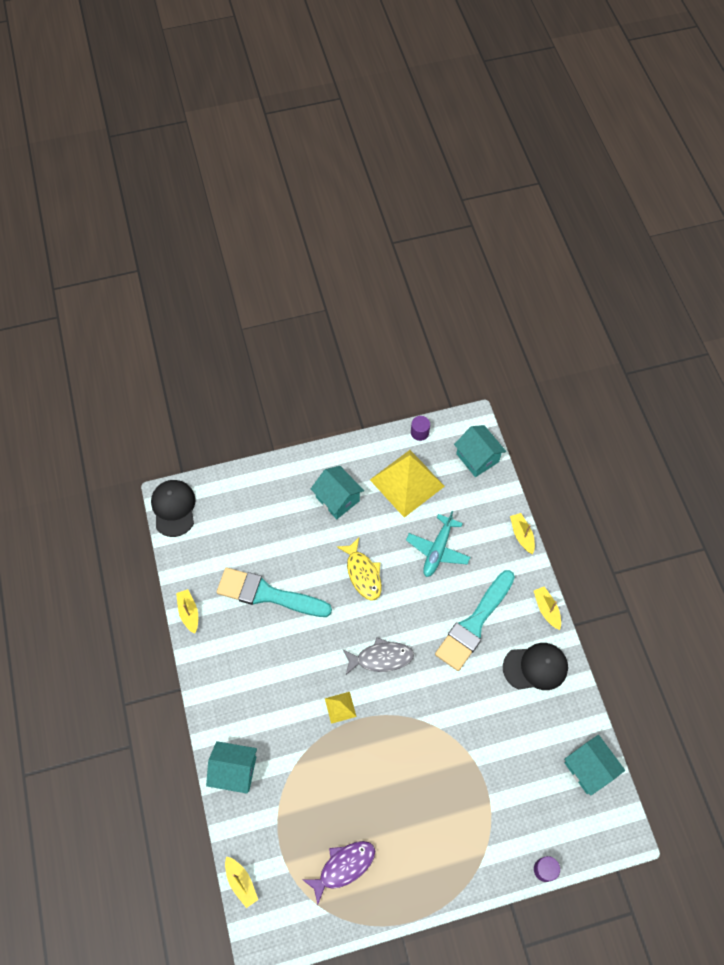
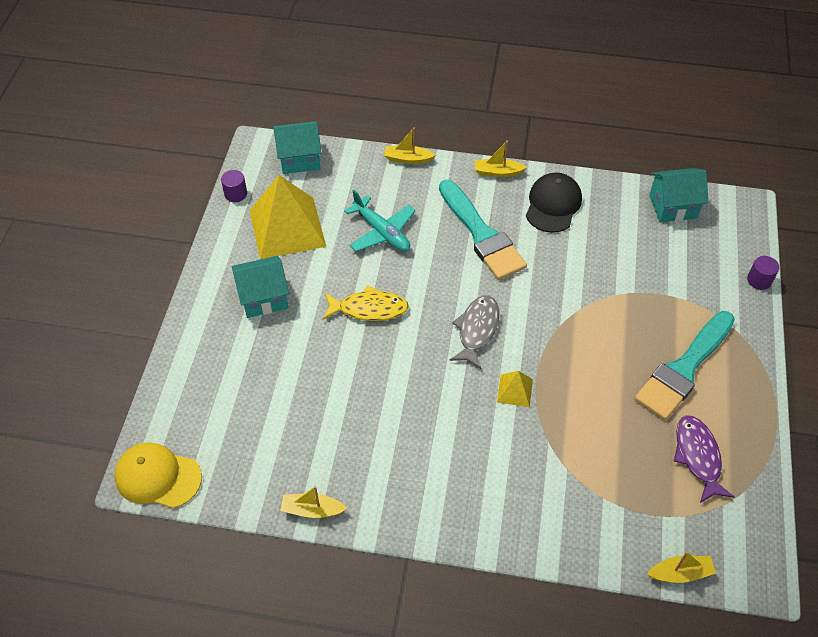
camera: 65 degrees left, 10 degrees down
(173, 508) = (157, 477): black cap -> yellow cap
(234, 771) = (542, 531): turquoise house -> none
(267, 594) = (339, 413): turquoise brush -> turquoise brush (684, 369)

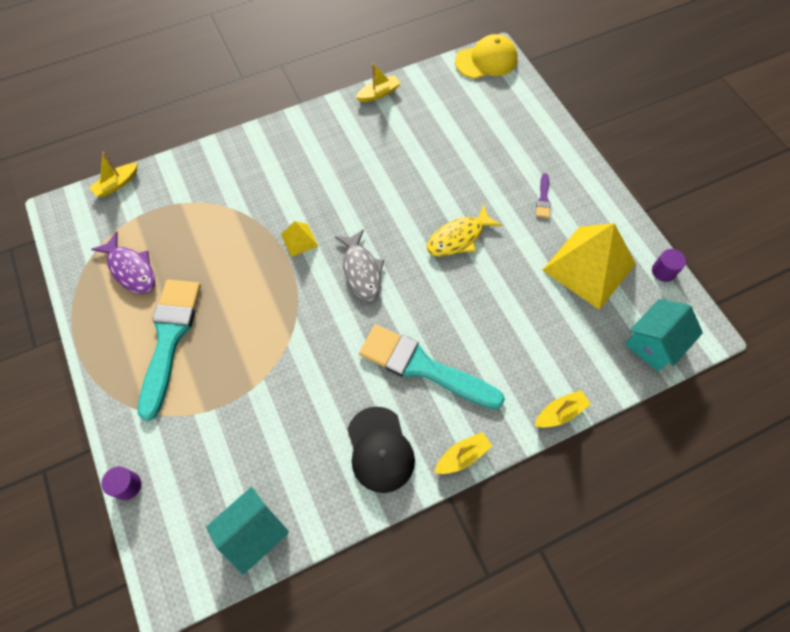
camera: 145 degrees right, 10 degrees up
(263, 298) = (543, 199): turquoise house -> purple brush
(382, 232) = (510, 313): turquoise plane -> none

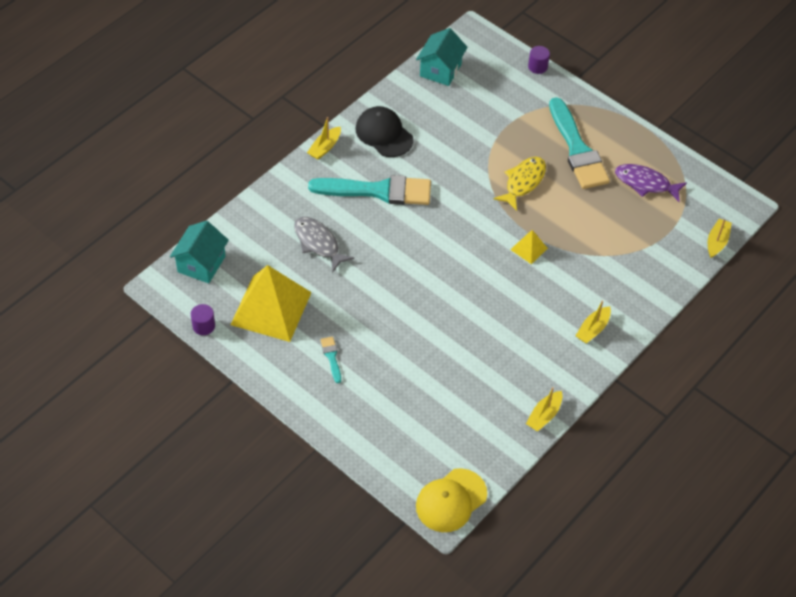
camera: 155 degrees right, 10 degrees down
(361, 271) = (462, 241): grey fish -> grey fish (318, 243)
(458, 238) = (394, 295): yellow fish -> yellow fish (523, 182)
(543, 199) = (331, 357): purple brush -> turquoise brush
(560, 413) = (263, 194): yellow boat -> yellow boat (592, 329)

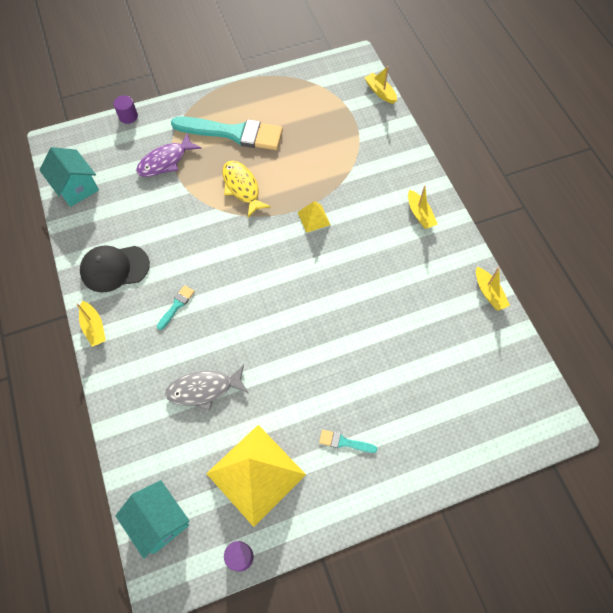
camera: 60 degrees left, 10 degrees up
(378, 191) = (176, 305): turquoise brush -> turquoise brush, size x0.41
(451, 500) = (547, 412): yellow cap -> none
(645, 183) = (297, 107): purple fish -> purple fish (165, 161)

